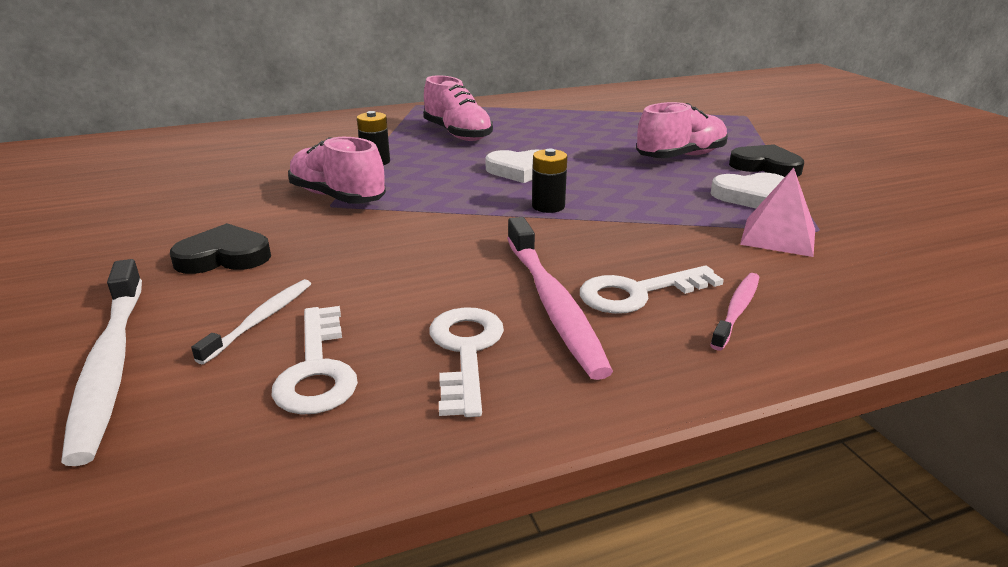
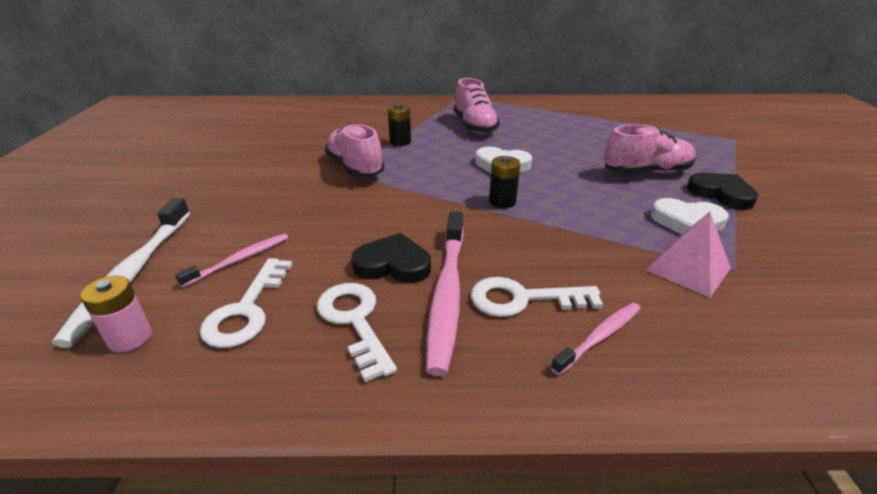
camera: 20 degrees right, 5 degrees up
(174, 433) = (130, 338): none -> pink battery
(224, 256) = (252, 203): black heart -> black heart (393, 264)
(261, 320) = (240, 260): white toothbrush -> pink toothbrush
(465, 351) = (354, 321): white key -> white key turned 45 degrees counterclockwise

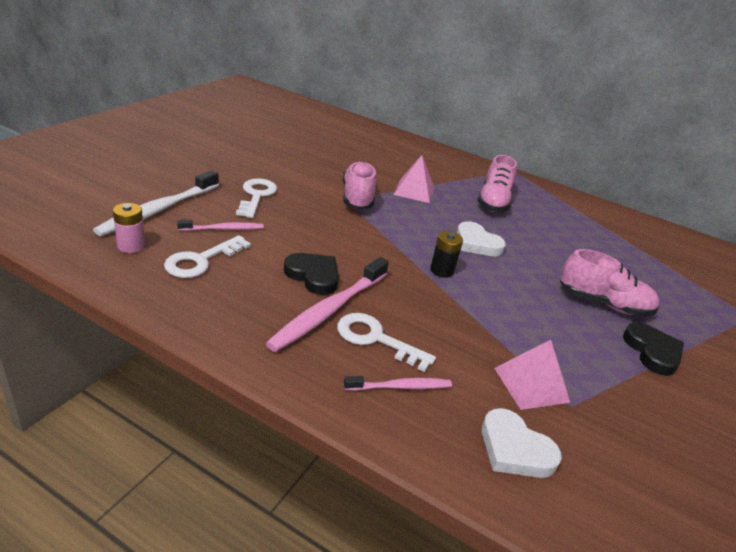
camera: 25 degrees right, 0 degrees up
(354, 321) = (255, 297): white key -> white key (256, 196)
(400, 142) = (414, 191): black battery -> pink pyramid
(687, 222) = (583, 356): white heart -> white heart (515, 449)

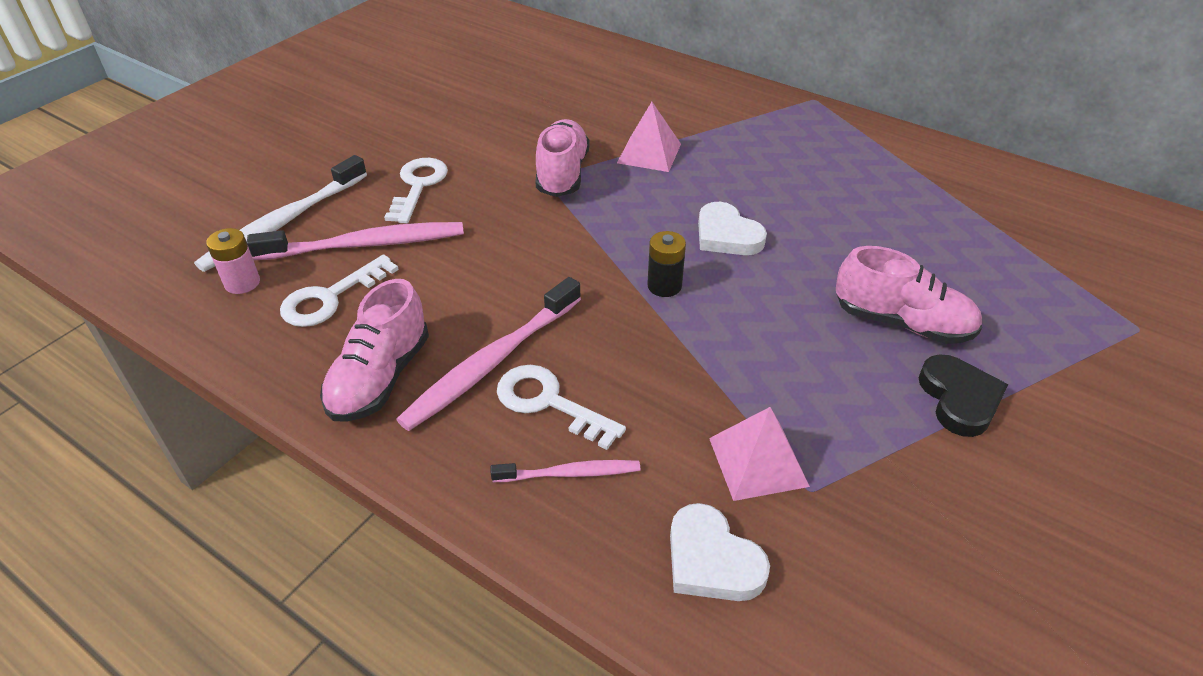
camera: 10 degrees right, 10 degrees up
(223, 229) = (366, 244): pink toothbrush -> pink toothbrush, size x1.82
(313, 276) = (478, 309): black heart -> none
(493, 202) = (768, 159): pink shoe -> pink shoe (380, 377)

